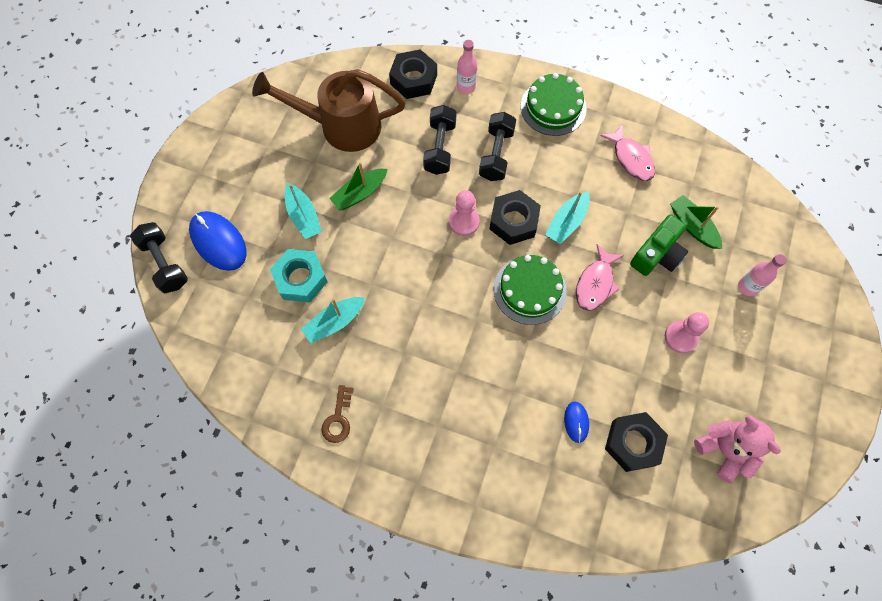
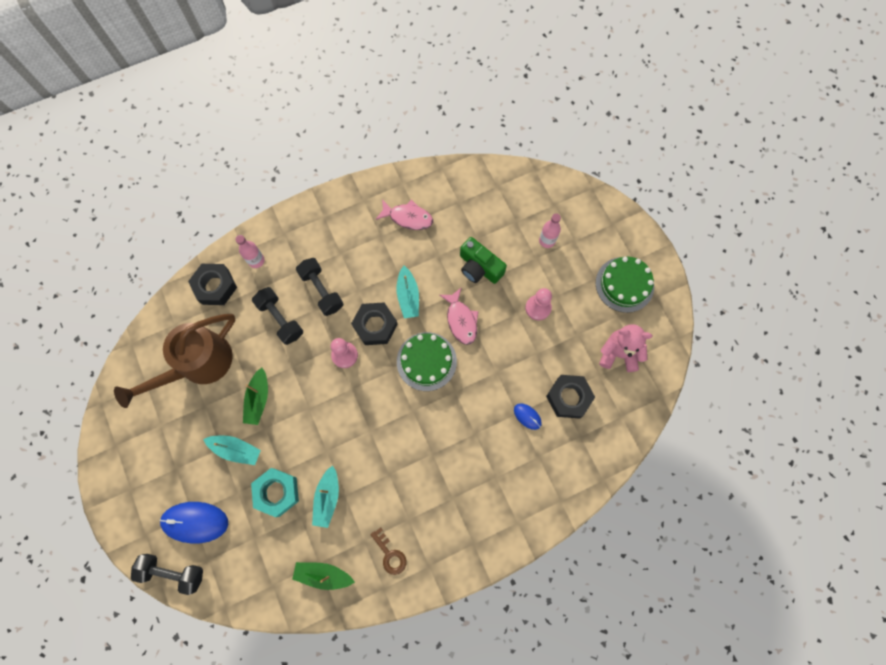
camera: 45 degrees left, 5 degrees up
(553, 107) = (327, 225): green cake -> green cake (624, 284)
(657, 254) = (479, 267): green camera -> green camera turned 135 degrees clockwise
(692, 226) = (483, 230): green boat -> green boat (323, 574)

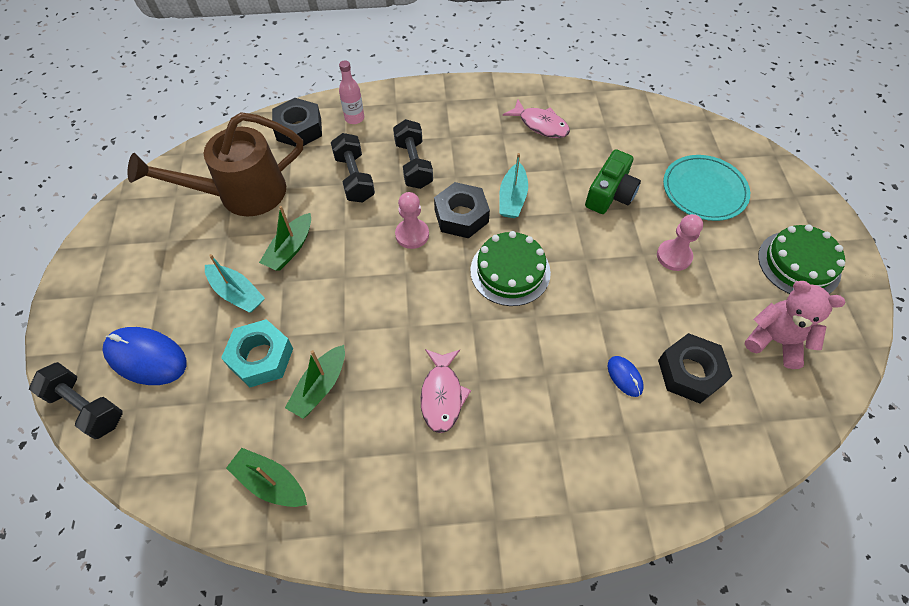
camera: 20 degrees right, 15 degrees down
(327, 498) = (320, 387): turquoise boat -> green boat
(390, 554) = (371, 489): brown key -> none
(461, 320) = (569, 241): pink fish -> pink fish (442, 395)
(479, 267) = (610, 194): green camera -> green camera turned 120 degrees counterclockwise
(547, 241) = (704, 190): pink bottle -> turquoise plate

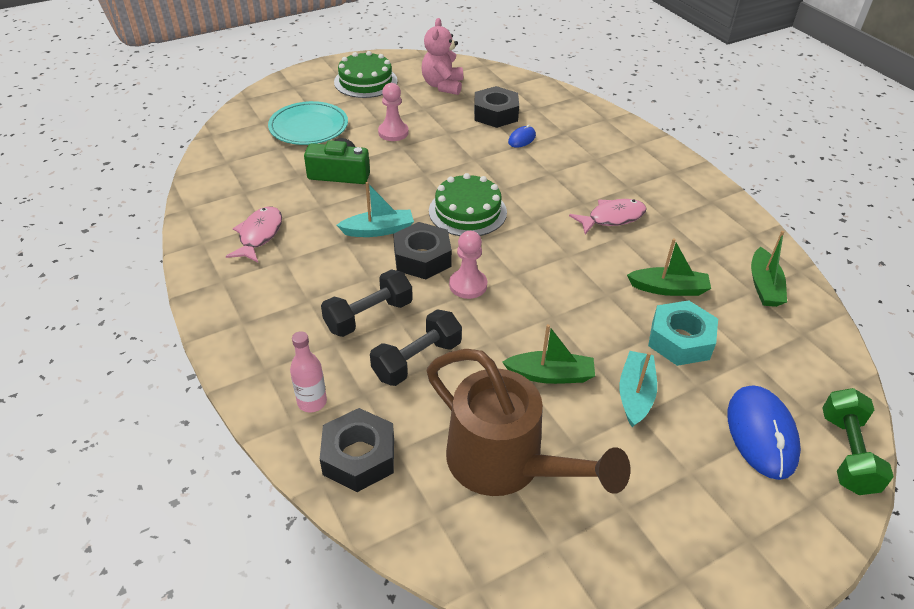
camera: 115 degrees left, 15 degrees down
(86, 407) = (846, 453): black dumbbell -> green dumbbell

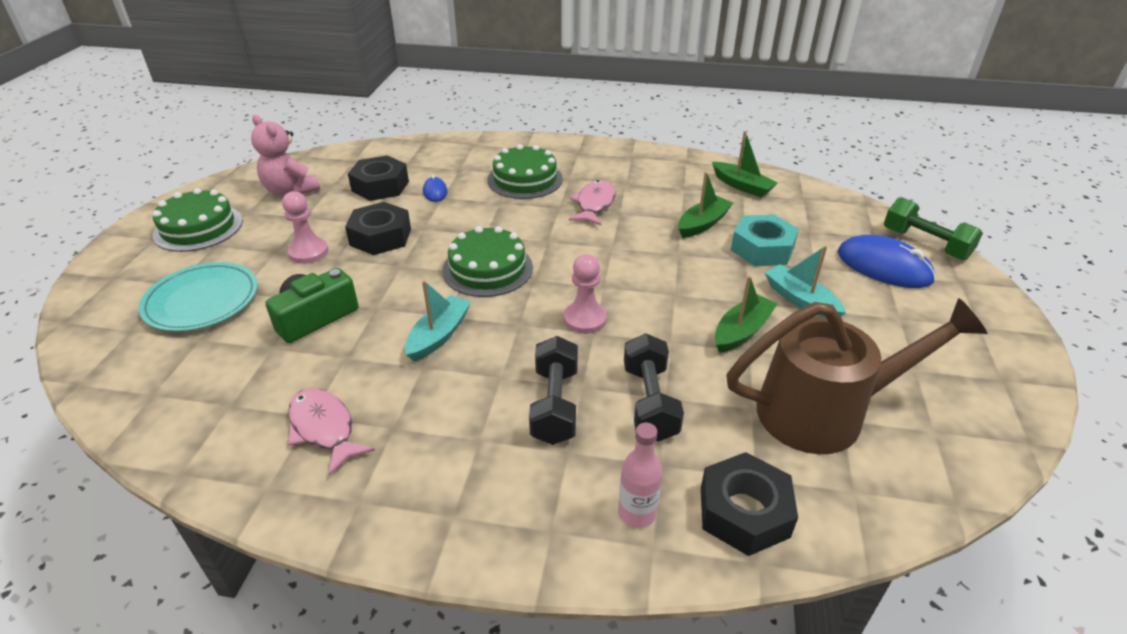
camera: 50 degrees left, 5 degrees down
(422, 258) = (515, 328): black nut -> black nut (380, 237)
(595, 167) = (525, 179): none -> green cake

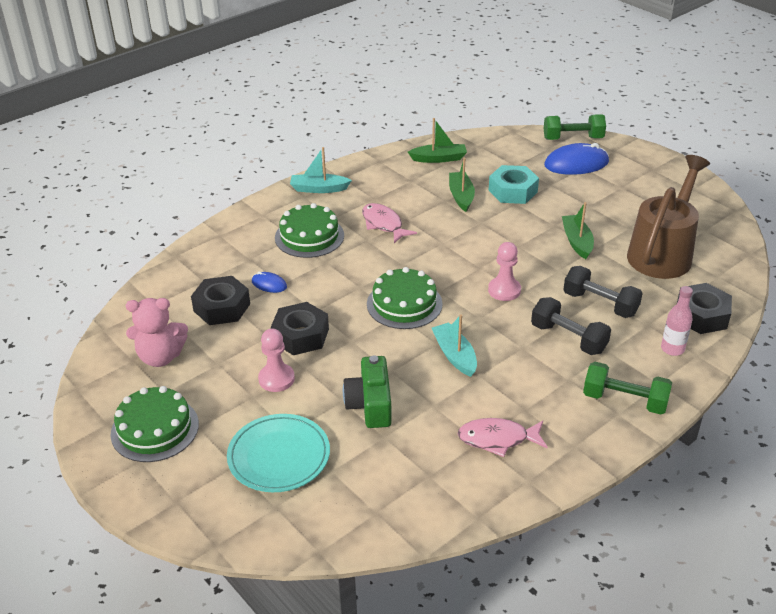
camera: 50 degrees left, 0 degrees up
(484, 510) = (624, 400): none -> green dumbbell
(800, 300) = (573, 207): turquoise boat -> turquoise boat (319, 189)

